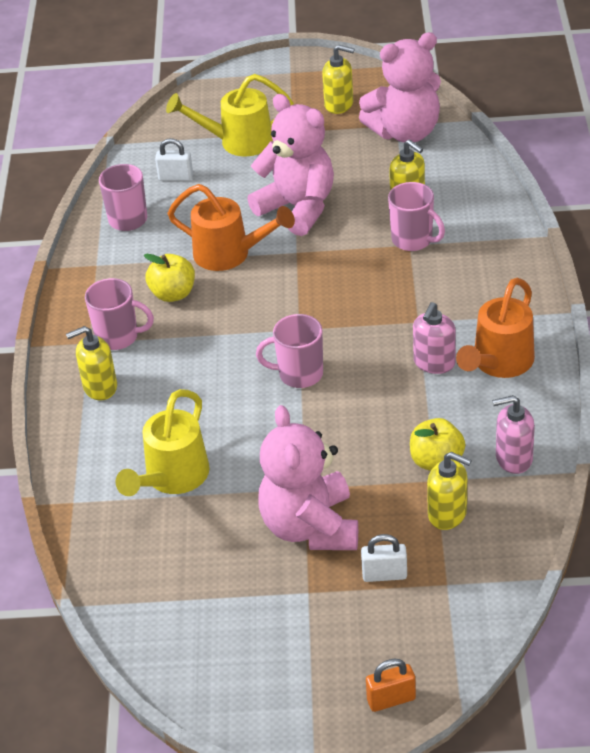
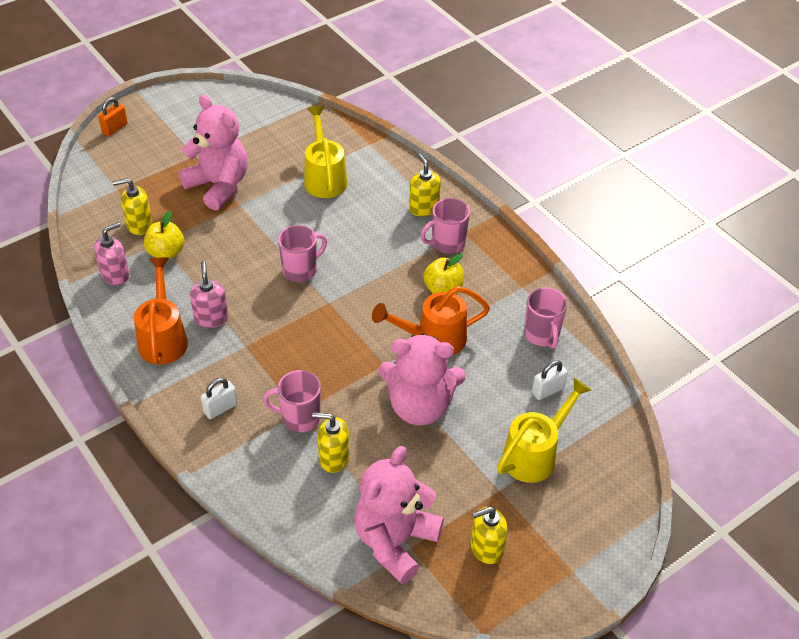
camera: 140 degrees right, 5 degrees up
(100, 387) = (423, 208): yellow soap dispenser -> yellow soap dispenser turned 60 degrees counterclockwise
(384, 575) = (156, 179): white padlock -> white padlock (220, 408)

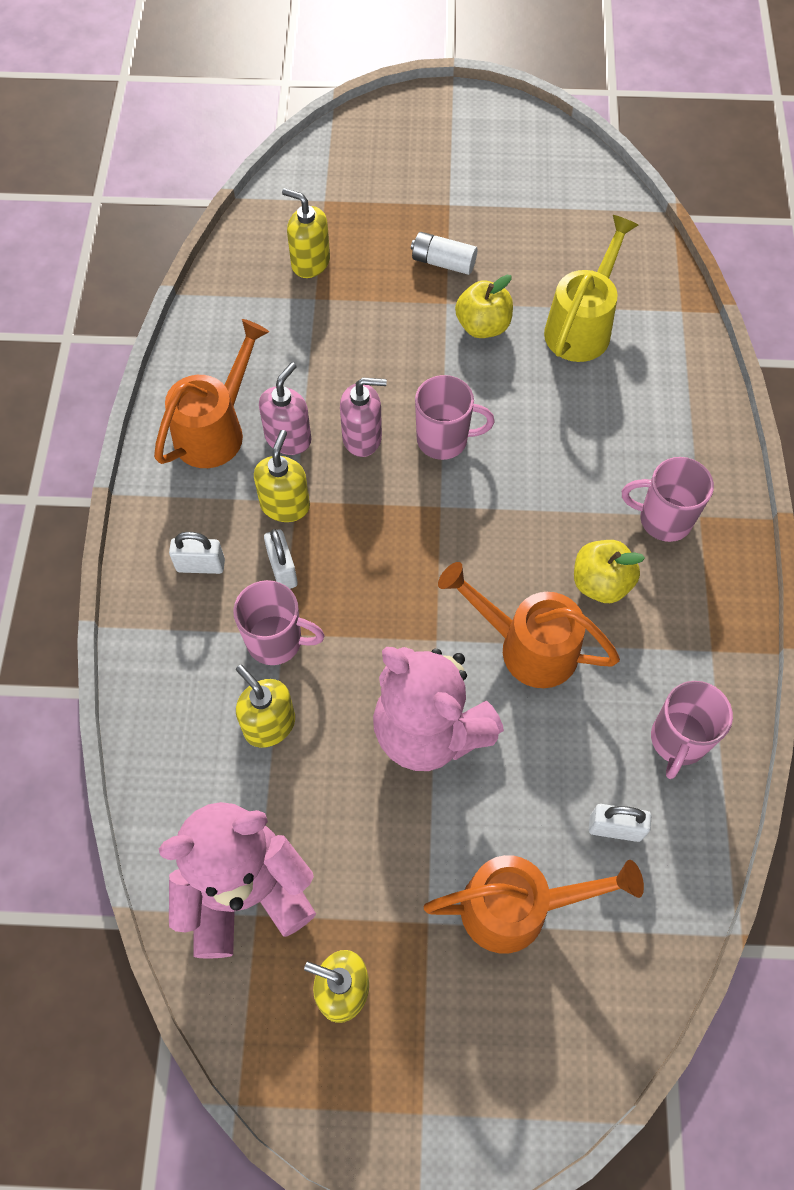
camera: 40 degrees right, 15 degrees up
(115, 128) = (387, 116): orange padlock -> none
(115, 275) = (232, 313): pink soap dispenser -> pink soap dispenser (362, 438)
(166, 252) = (310, 317): yellow apple -> yellow apple (483, 326)
(219, 186) = (443, 262): pink teddy bear -> white battery
(270, 382) = (282, 569): none -> white padlock
(299, 417) = (276, 641): pink mug -> pink mug turned 150 degrees clockwise
(423, 208) = (675, 447): yellow soap dispenser -> yellow soap dispenser (285, 505)
(534, 454) = (517, 907): yellow watering can -> orange watering can

